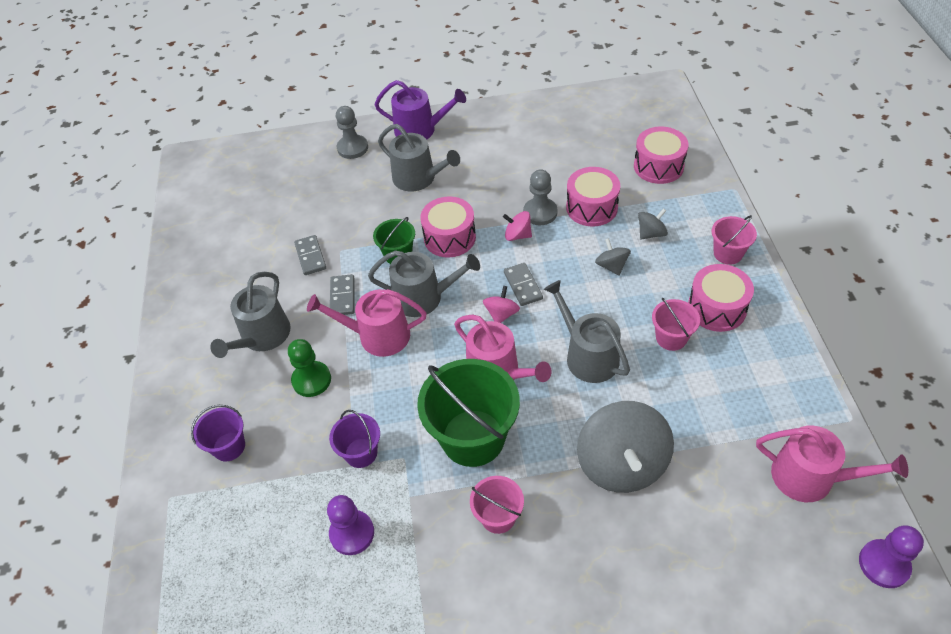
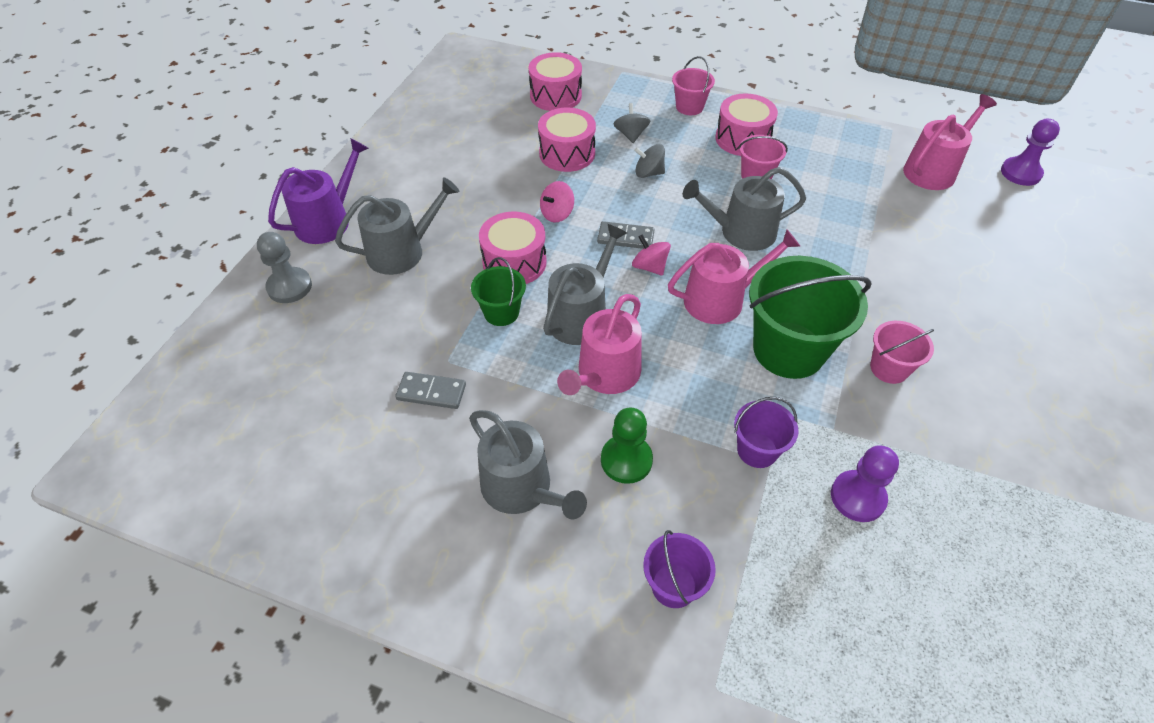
camera: 65 degrees left, 0 degrees up
(342, 297) = (522, 384): grey domino -> none
(540, 213) = (542, 187): grey pawn -> none
(622, 464) = (871, 263): grey spinning top -> none

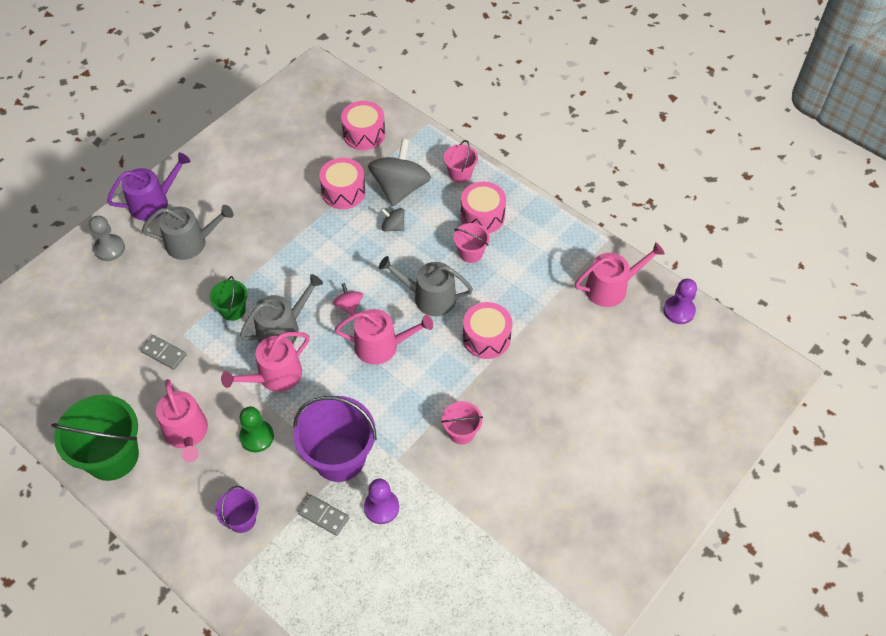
camera: 20 degrees right, 5 degrees up
(514, 262) = (260, 274): pink drum -> pink drum (486, 338)
(522, 489) = (187, 433): grey watering can -> pink watering can
(557, 214) = (309, 243): pink spinning top -> none
(625, 238) = (345, 277): grey domino -> grey domino (324, 516)
(631, 135) = (400, 188): grey spinning top -> grey spinning top, size x2.16
(757, 450) = (339, 457): purple bucket -> purple bucket, size x1.95
(788, 350) = (403, 397): green bucket -> green bucket (112, 456)

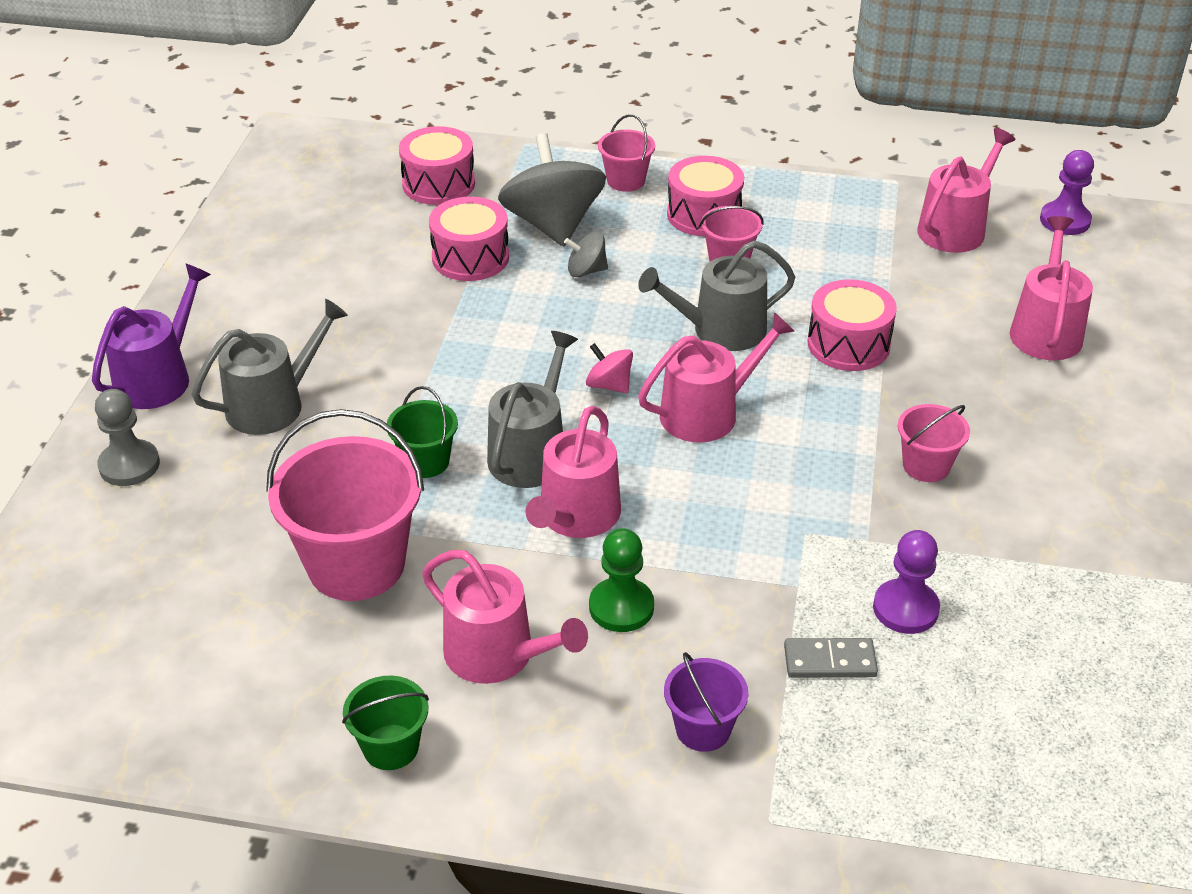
camera: 30 degrees left, 15 degrees down
(112, 456) = (391, 747): green bucket -> green bucket, size x0.51
(164, 353) = (356, 564): grey domino -> pink bucket
(339, 457) = (779, 575): purple bucket -> none
(599, 379) = (1046, 330): none -> pink watering can

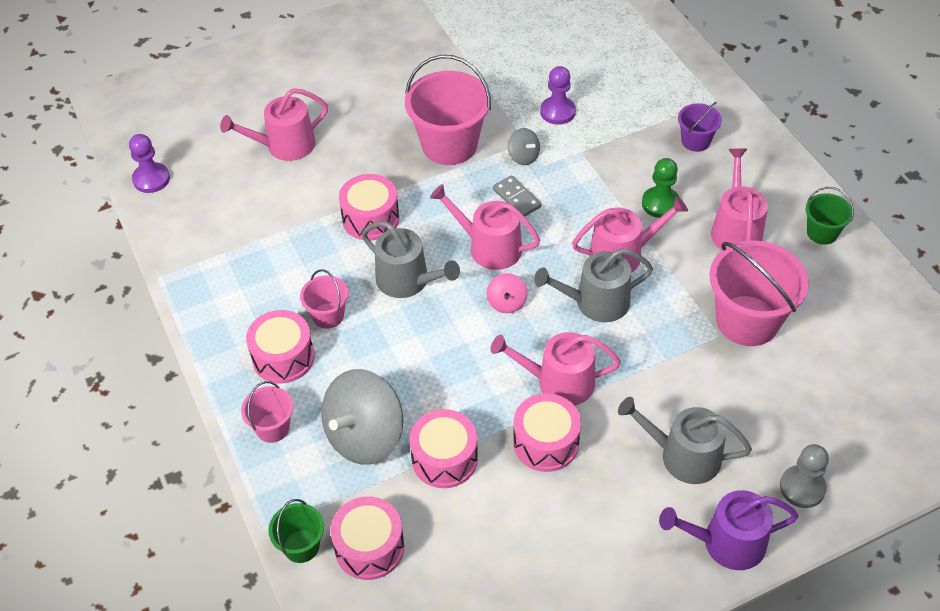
camera: 125 degrees left, 10 degrees up
(407, 324) = (546, 442): none -> pink drum
(426, 462) = (650, 344): green bucket -> green bucket (301, 546)
(586, 271) = (403, 383): grey spinning top -> grey spinning top (523, 156)
(830, 661) = (615, 121): grey domino -> grey domino (516, 198)
(926, 466) = (449, 145): pink bucket -> pink bucket, size x1.95
(956, 228) = (200, 224): pink watering can -> pink watering can (558, 382)

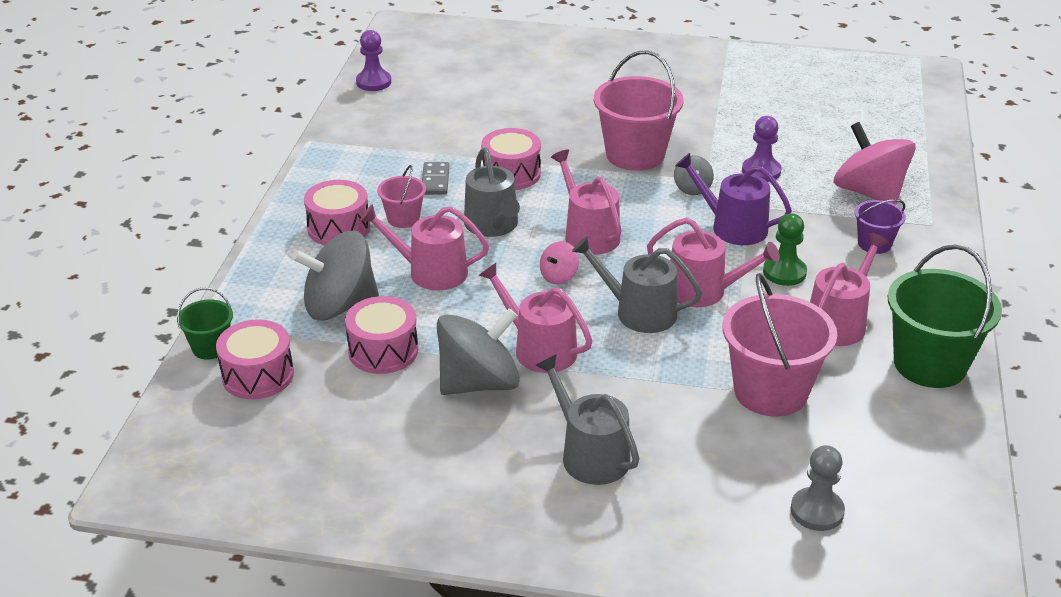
camera: 35 degrees right, 15 degrees down
(272, 428) = (278, 266): pink bucket -> none
(284, 146) = (497, 102): pink watering can -> pink watering can (430, 272)
(516, 198) = (652, 213): grey domino -> grey domino (435, 181)
(546, 442) = (479, 383): pink drum -> grey spinning top
(650, 92) = (869, 192): none -> pink spinning top
(726, 543) = (554, 536): purple watering can -> purple watering can (732, 227)
(802, 487) = (677, 537): grey pawn -> grey pawn (817, 511)
(822, 233) = (930, 364): green bucket -> green bucket, size x1.95

